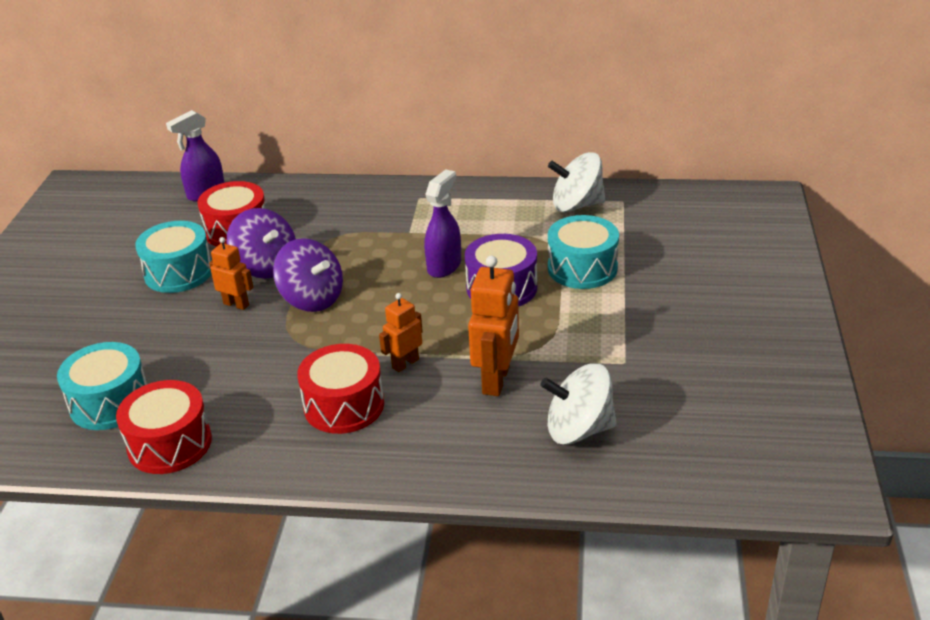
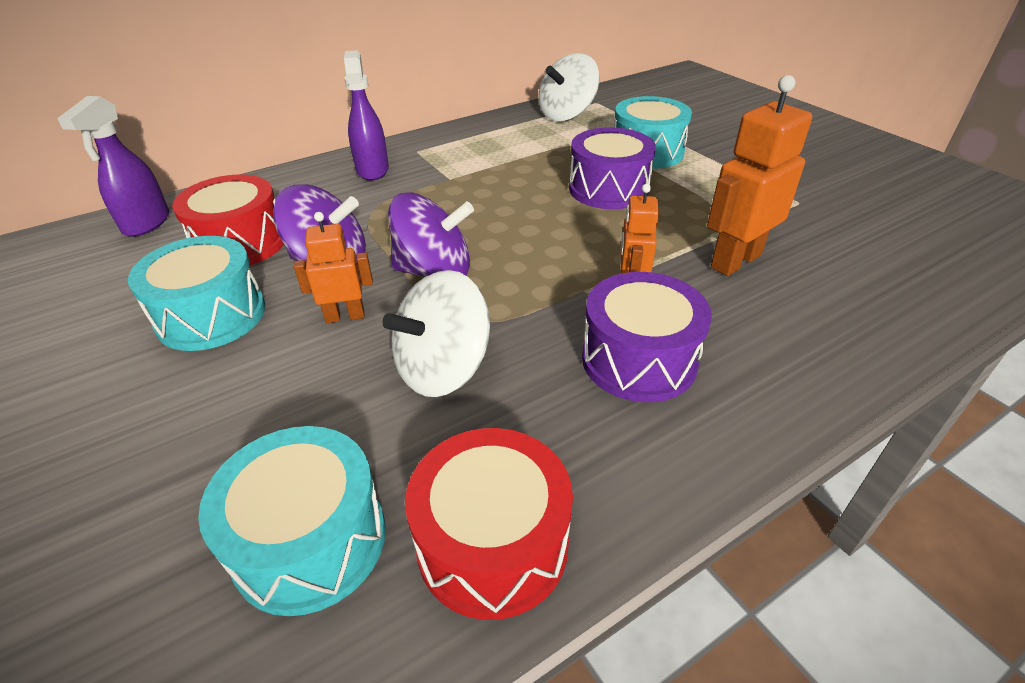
camera: 40 degrees left, 5 degrees up
(344, 405) = (639, 360): red drum -> purple drum
(444, 266) = (528, 192): purple spray bottle -> purple spray bottle (372, 170)
(496, 380) = (735, 261): orange robot -> orange robot turned 105 degrees counterclockwise
(578, 429) = (868, 267): white spinning top -> white spinning top (443, 369)

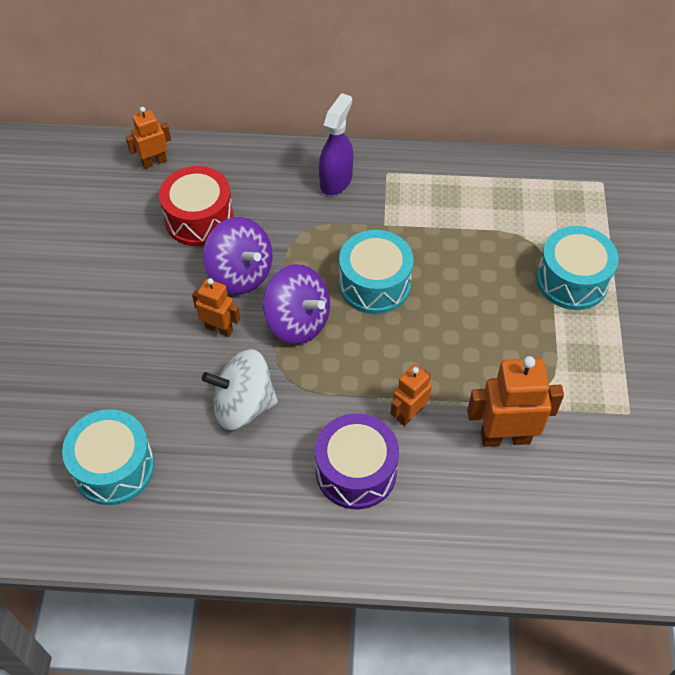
camera: 35 degrees right, 15 degrees up
(146, 223) = (154, 162): purple spray bottle -> orange robot
(211, 315) = (148, 281): turquoise drum -> turquoise drum (374, 284)
(492, 543) = (187, 524): red drum -> none
(566, 115) = (555, 187): white spinning top -> none
(608, 189) = (493, 307): purple drum -> none

